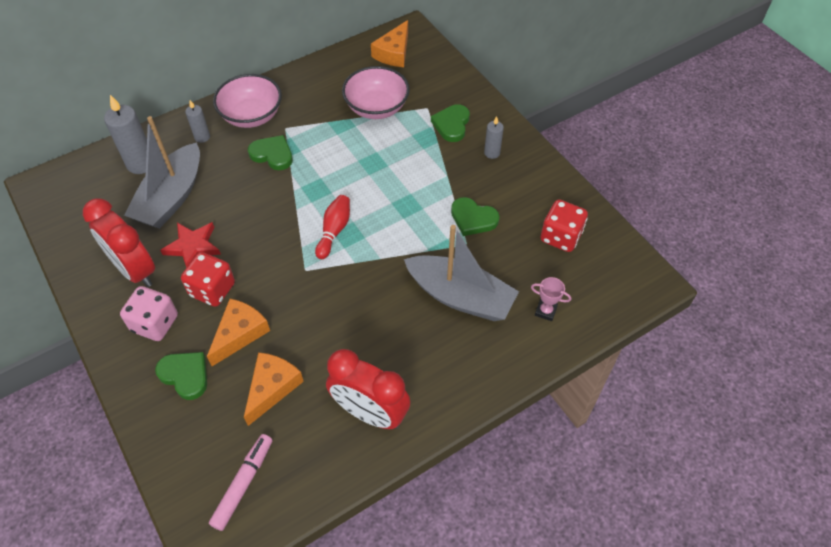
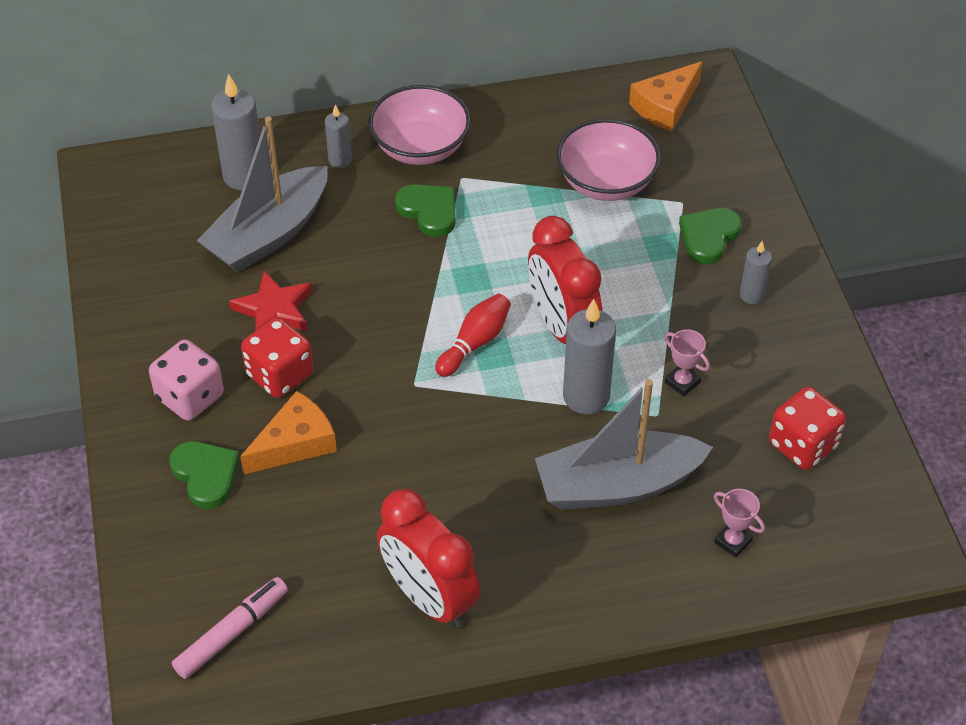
camera: 20 degrees right, 5 degrees down
(134, 270) = (187, 319): red clock -> red clock (562, 327)
(272, 388) = (312, 526): orange cheese -> none
(418, 245) = (586, 396): none -> grey candle
(460, 297) = (617, 485): grey boat -> grey boat turned 120 degrees clockwise
(473, 219) = (682, 382): green heart -> pink trophy

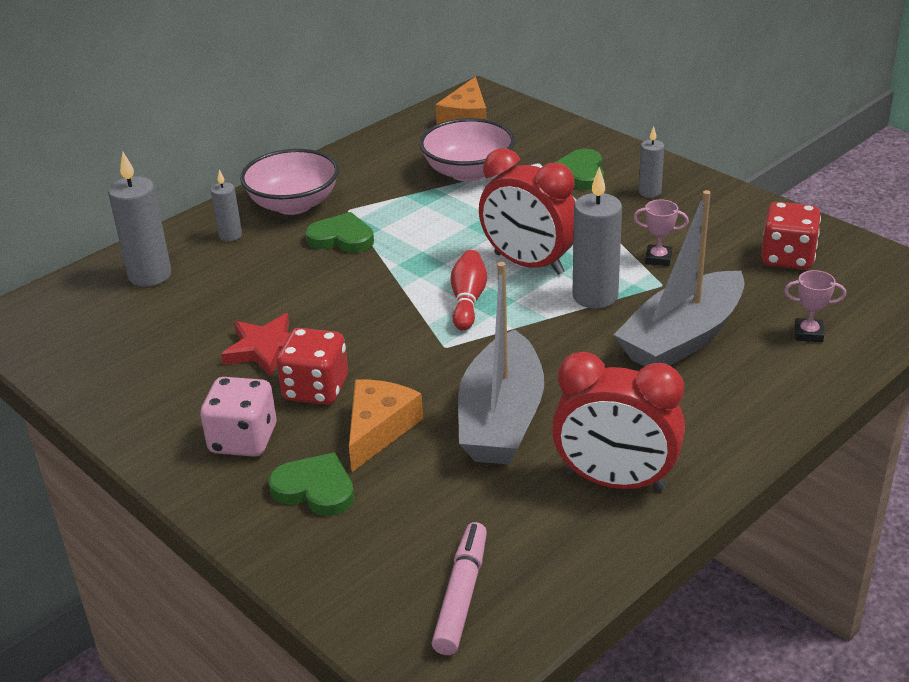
camera: 30 degrees left, 15 degrees down
(269, 234) = (211, 303): grey boat -> grey boat (501, 419)

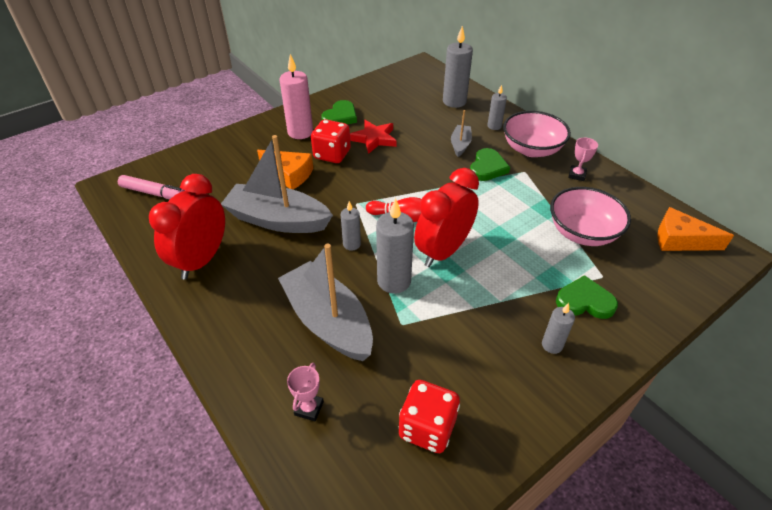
camera: 95 degrees right, 10 degrees up
(243, 440) = (300, 132): pink dice -> pink candle
(283, 263) = (460, 145): none -> grey boat
(315, 489) = (253, 153): green heart -> green heart (340, 117)
(537, 338) = (351, 244): none -> grey candle
(658, 258) = (439, 329): pink trophy -> pink trophy (577, 175)

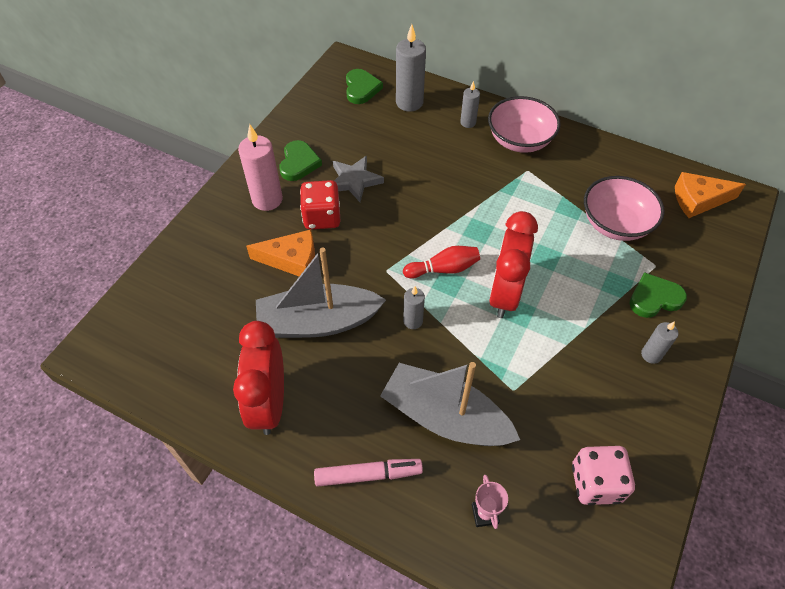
camera: 25 degrees left, 10 degrees up
(155, 193) = (154, 342): pink marker -> pink marker (367, 475)
(374, 139) = (354, 181): red star -> grey star
(394, 281) = (479, 346): grey candle -> none
(427, 428) = (596, 483): red dice -> pink dice
(460, 145) = (448, 158): grey boat -> none
(487, 167) = (490, 178): green heart -> green heart (361, 89)
(577, 175) = (577, 157): pink trophy -> none

